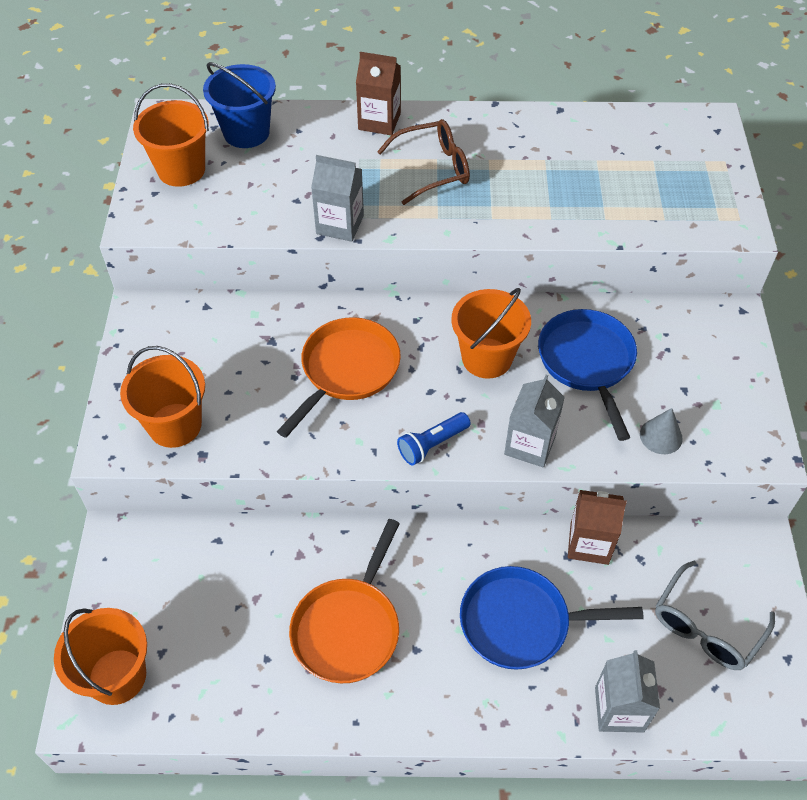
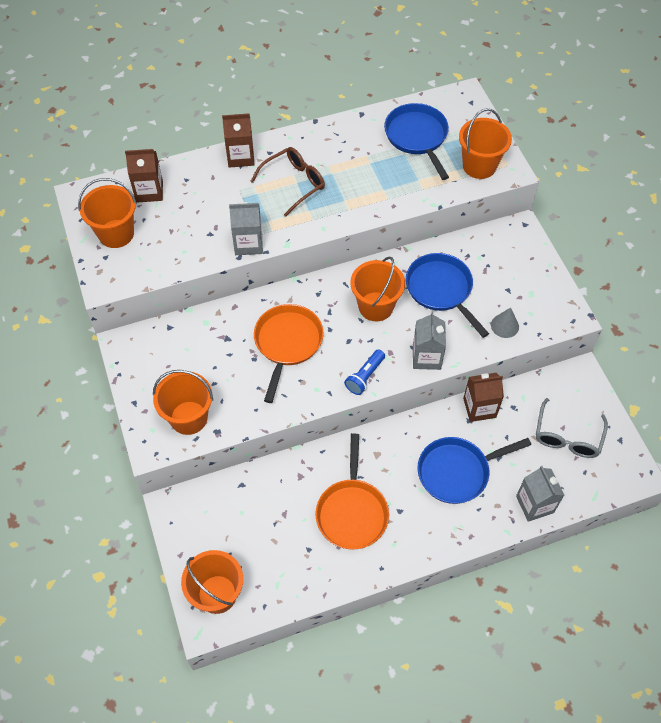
camera: 20 degrees left, 5 degrees up
(246, 132) = (149, 191): blue bucket -> brown carton
(624, 155) = (417, 137): none -> blue pan
(697, 210) = (479, 166): none -> orange bucket

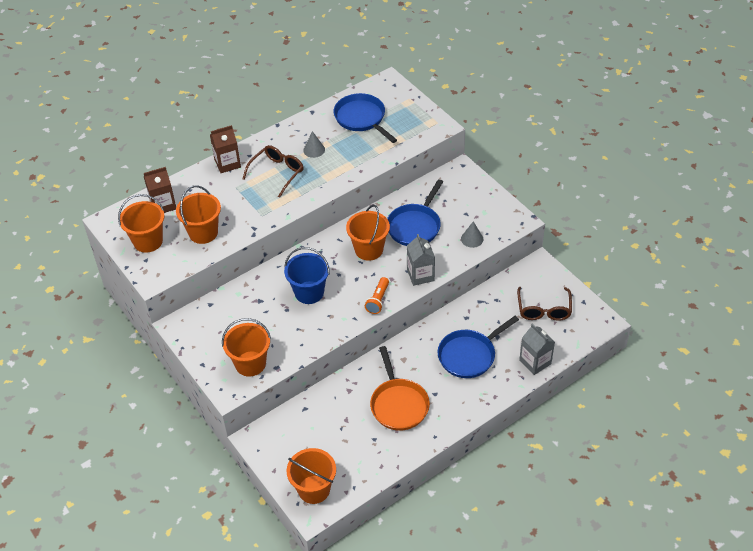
camera: 15 degrees left, 10 degrees down
(248, 243) = (257, 223): grey carton -> none
(287, 343) = (309, 292): orange pan -> blue bucket
(347, 164) = (314, 150): none -> grey cone
(365, 376) = (378, 300): blue flashlight -> orange flashlight
(441, 290) = (415, 226): blue pan -> blue pan turned 105 degrees counterclockwise
(479, 166) = (416, 128): orange bucket -> orange bucket (203, 233)
(479, 408) = (471, 307): brown carton -> none
(567, 436) = (544, 309): grey glasses -> brown glasses

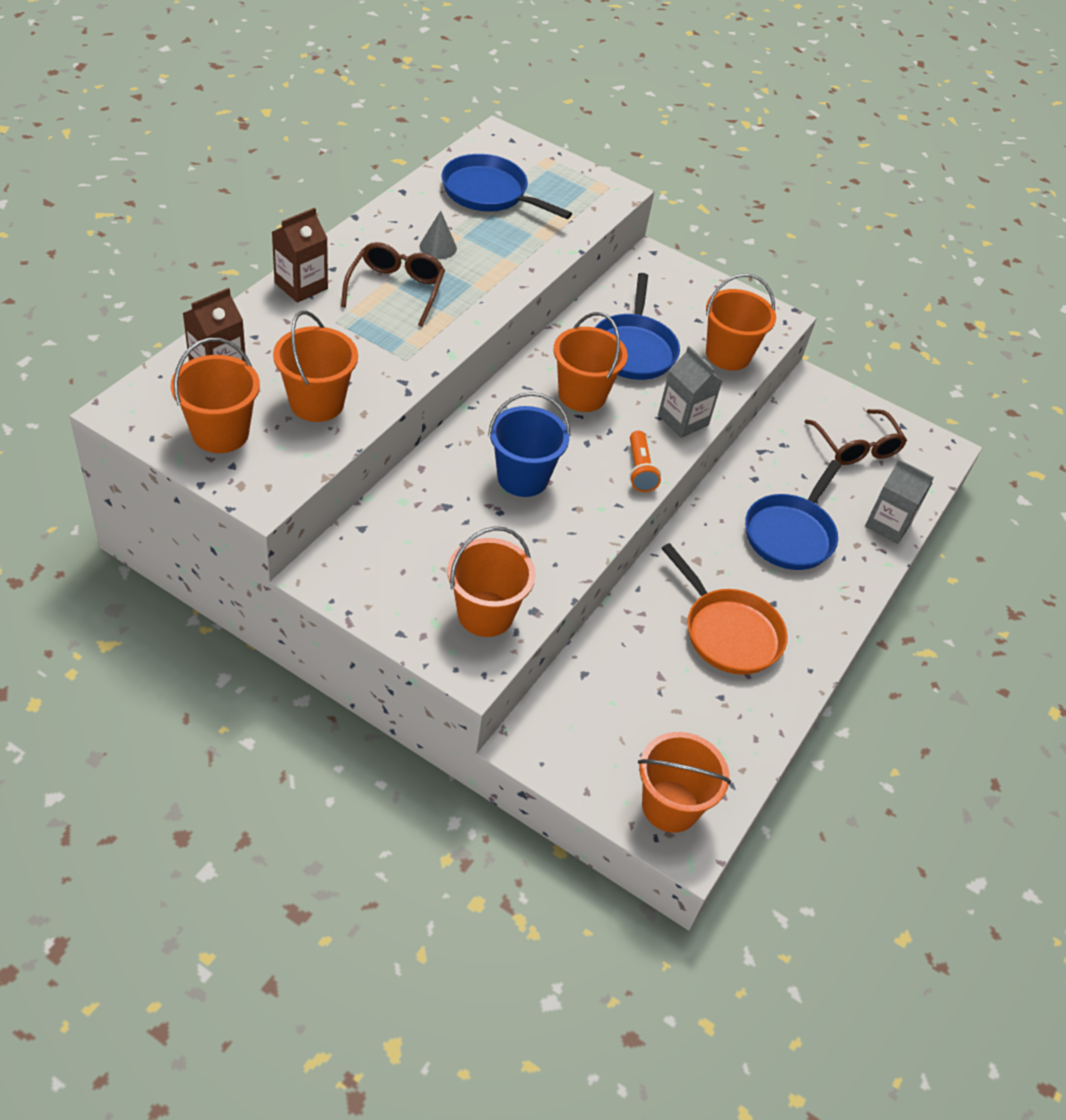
camera: 30 degrees left, 0 degrees up
(472, 239) = (728, 355): grey cone -> orange bucket

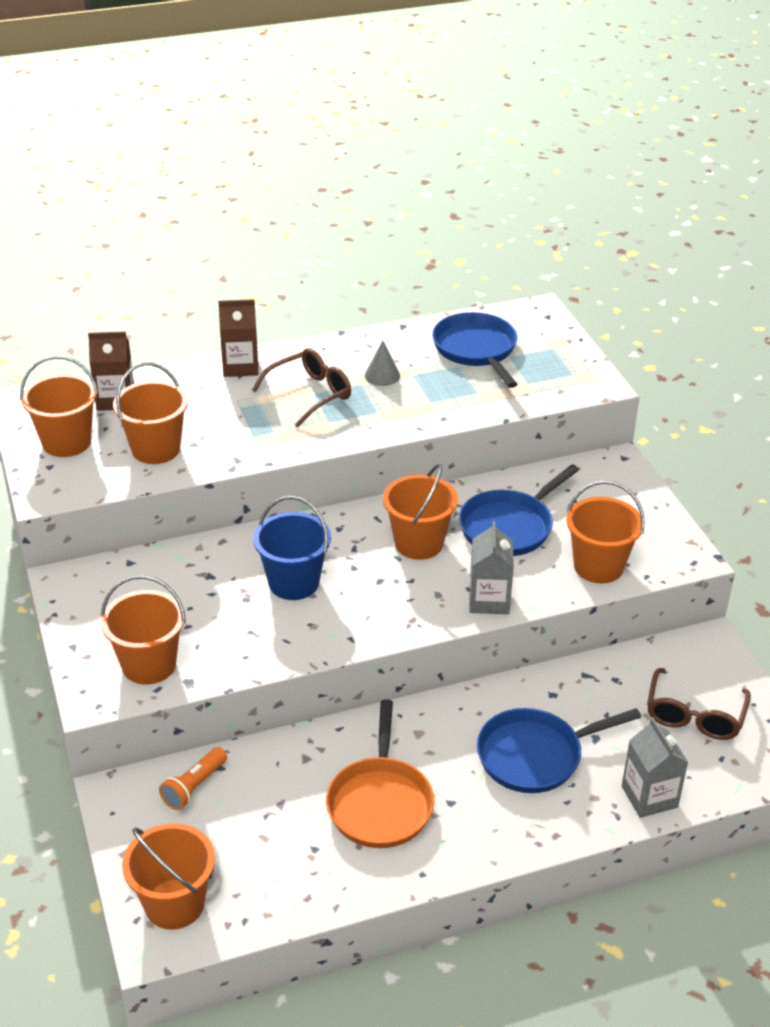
camera: 45 degrees right, 10 degrees down
(640, 470) = (401, 621): orange flashlight -> orange flashlight (194, 787)

